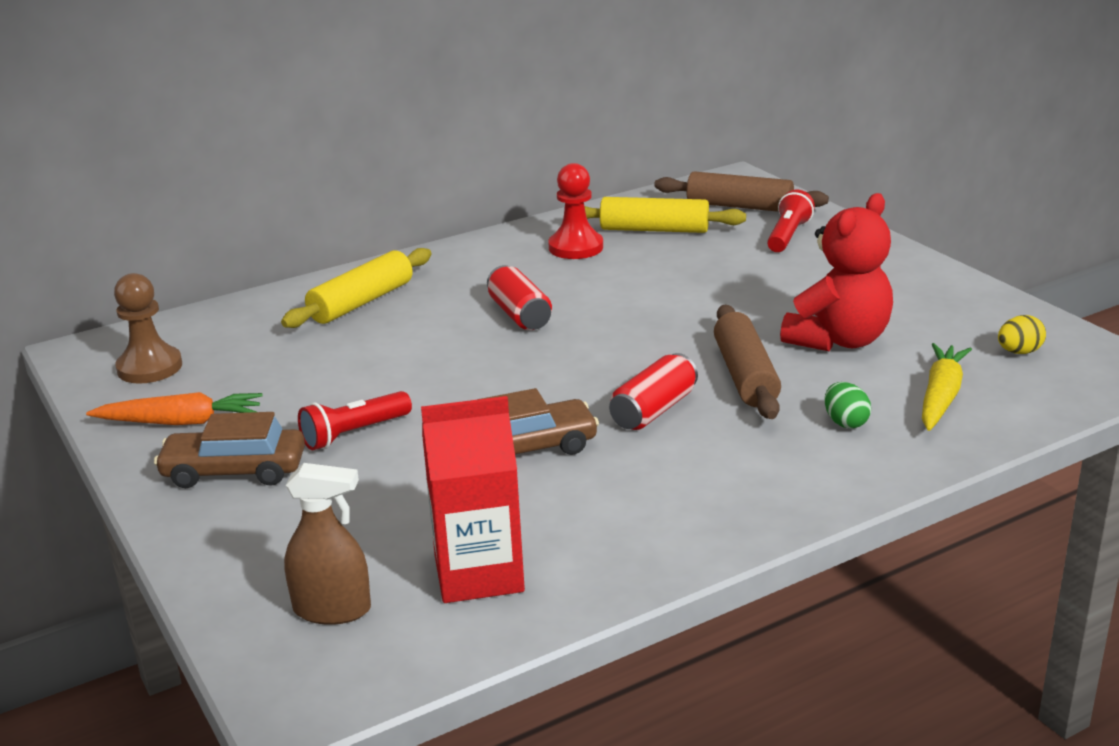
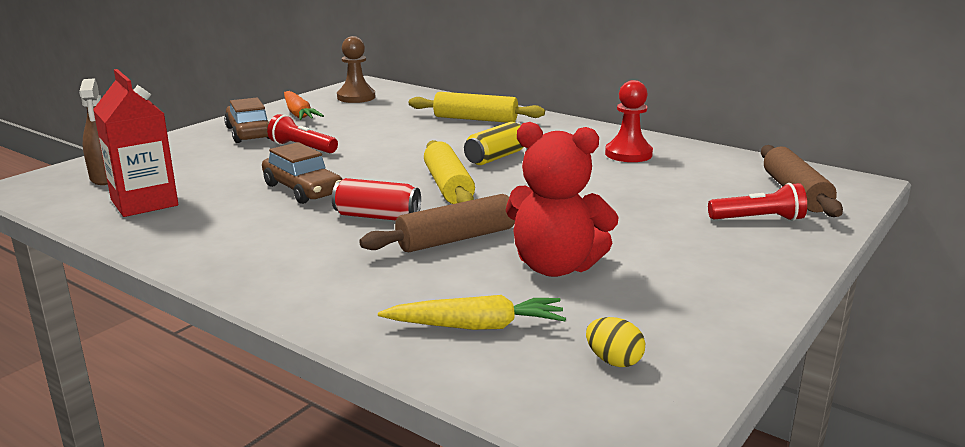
camera: 65 degrees right, 5 degrees down
(520, 315) = (496, 157): red can -> yellow can
(654, 229) = (697, 171): yellow rolling pin -> yellow rolling pin (448, 186)
(845, 422) = (397, 287): green egg -> none

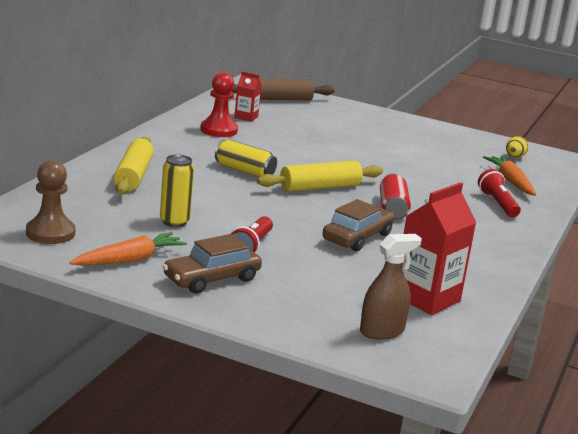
camera: 105 degrees left, 0 degrees up
(366, 127) = (174, 222): none -> yellow can
(456, 239) = (411, 185): brown rolling pin -> none
(476, 326) = (510, 182): yellow carrot -> orange carrot
(555, 267) = (430, 162): red teddy bear -> none
(690, 169) = (246, 117): none -> red carton
(758, 219) = (328, 113): red flashlight -> red flashlight (498, 204)

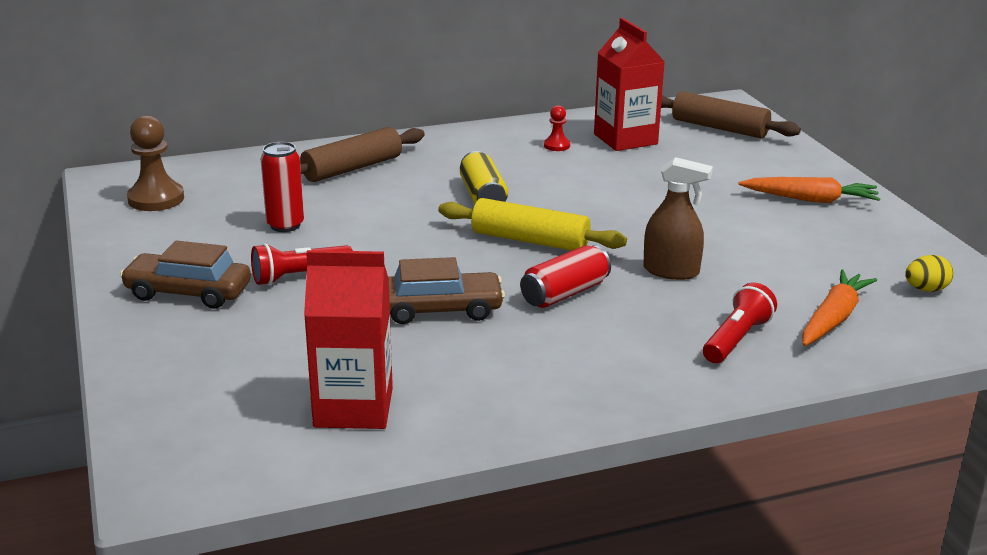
camera: 50 degrees right, 5 degrees up
(129, 259) = (162, 246): orange carrot -> orange carrot (810, 200)
(133, 176) = (352, 168): yellow rolling pin -> brown rolling pin
(174, 222) = (285, 225): yellow can -> red can
(219, 130) = (556, 145): red pawn -> red pawn, size x0.53
(246, 117) = (625, 139): red carton -> red carton, size x1.87
(382, 331) = (219, 417): brown spray bottle -> brown spray bottle (671, 271)

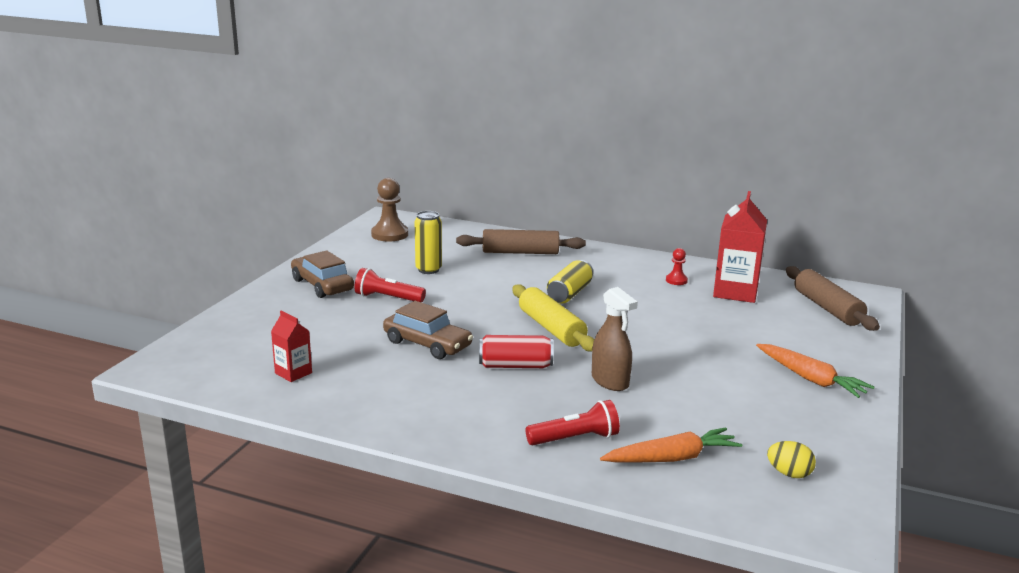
camera: 40 degrees right, 5 degrees down
(285, 225) = (428, 270): red can -> yellow can
(353, 408) = (293, 373): red carton -> red carton, size x0.54

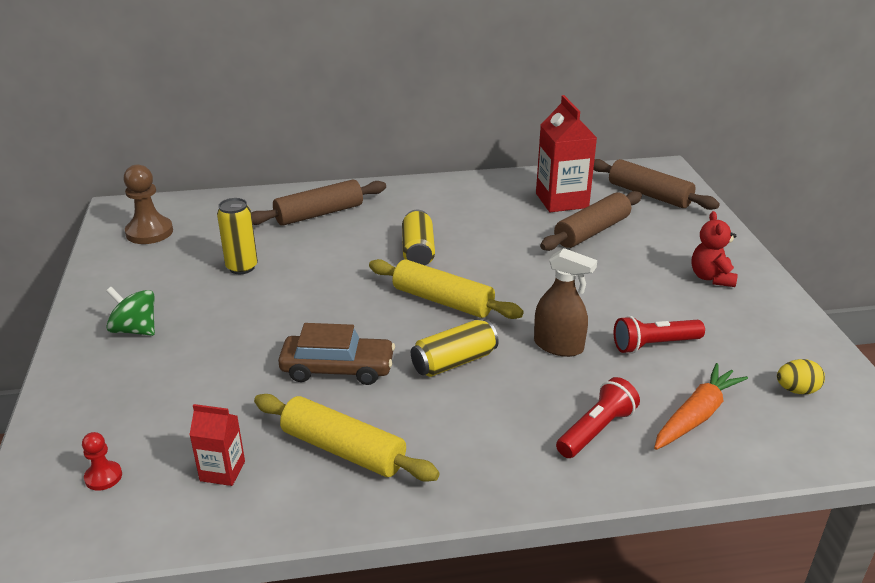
camera: 30 degrees left, 10 degrees up
(322, 285) = (135, 330): brown car -> green spinning top
(380, 388) = (343, 449): none -> yellow rolling pin
(388, 298) = (232, 321): red flashlight -> red flashlight (654, 345)
(515, 366) = (454, 362): red can -> yellow can
(676, 280) = (499, 203): red pawn -> red pawn (103, 477)
(736, 319) = (592, 231): none -> brown rolling pin
(810, 379) = (711, 278): orange carrot -> red teddy bear

